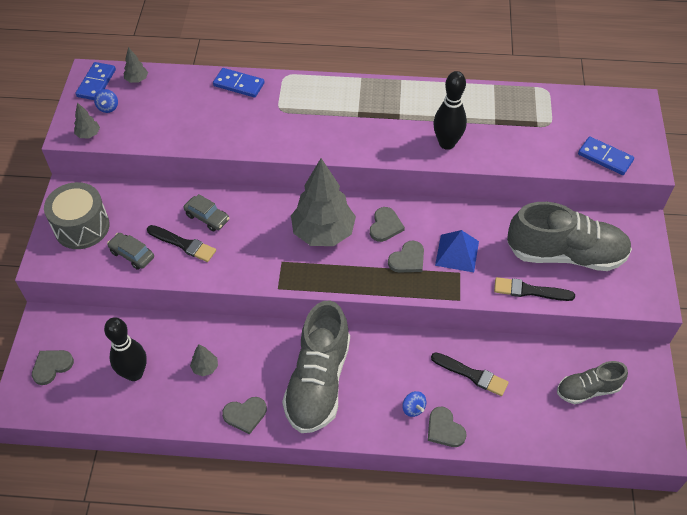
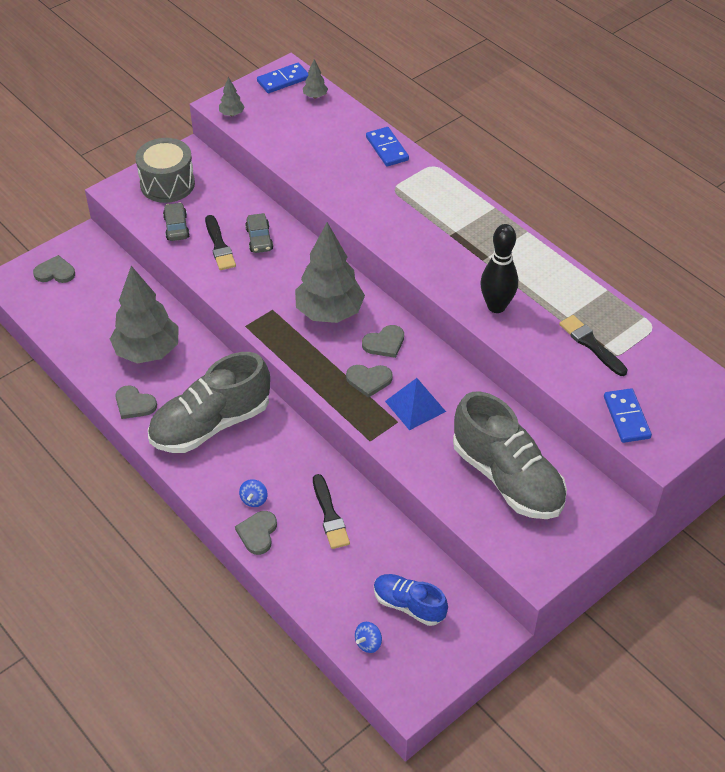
camera: 45 degrees right, 5 degrees down
(108, 107) = (269, 103): blue spinning top -> blue spinning top (368, 643)
(134, 373) = (99, 318): black bowling pin -> none
(205, 368) = (147, 351): grey tree -> grey tree, size x2.43
(529, 291) = (436, 479): black brush -> black brush (591, 344)
(588, 389) = (409, 605): grey shoe -> blue shoe

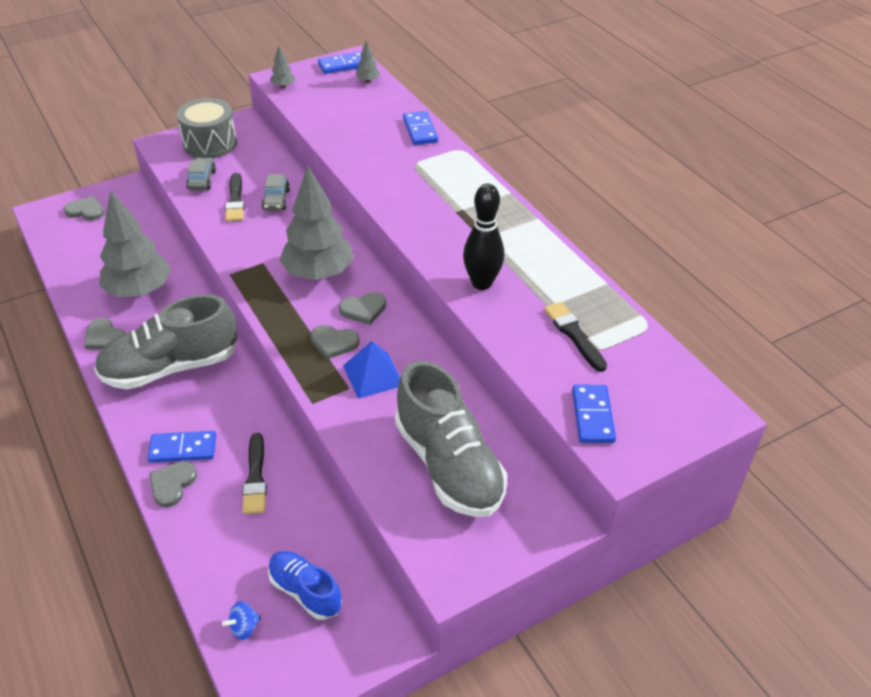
camera: 10 degrees right, 5 degrees down
(254, 499) = (183, 449): blue spinning top -> blue domino

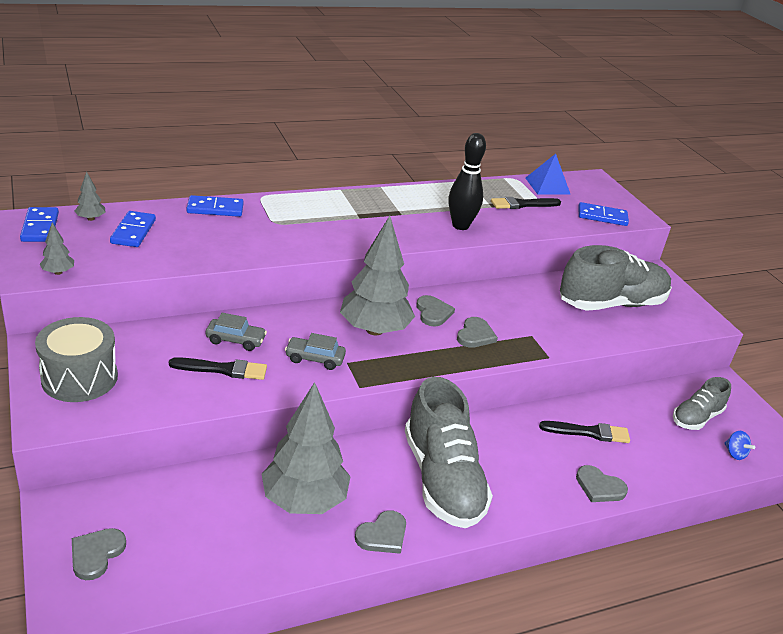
camera: 85 degrees left, 10 degrees down
(183, 449) = (556, 477): blue domino -> blue domino (133, 231)
(202, 180) = (164, 392): grey car -> grey car (315, 359)
(305, 591) = (696, 418): blue shoe -> grey shoe
(373, 375) = (517, 321): blue pyramid -> blue pyramid (547, 186)

